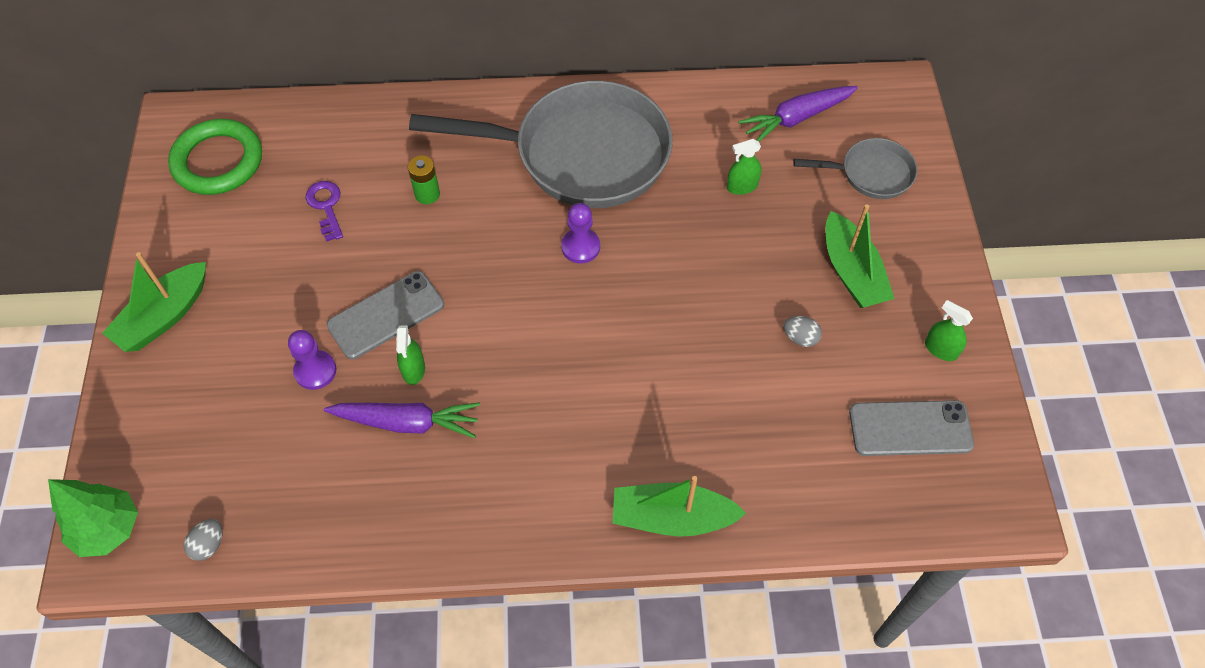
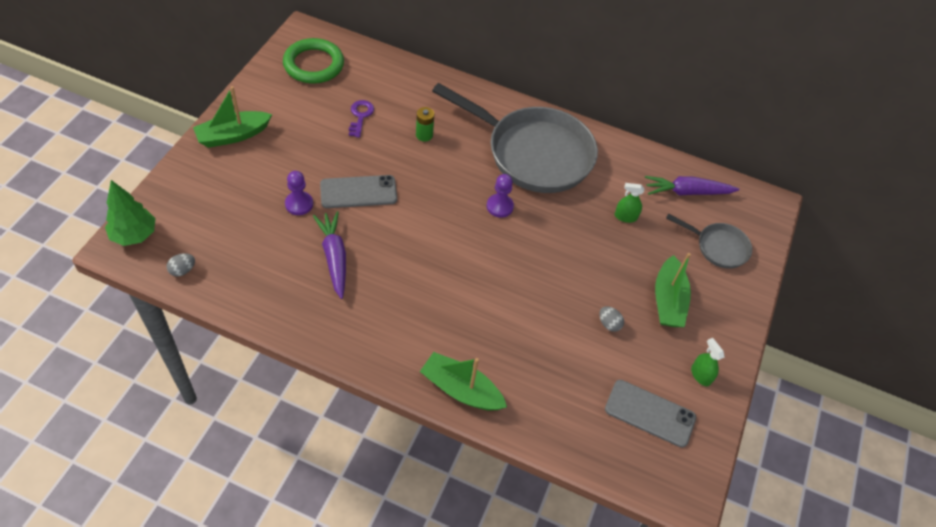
camera: 20 degrees right, 5 degrees down
(407, 422) = (334, 257): purple carrot -> purple carrot turned 135 degrees counterclockwise
(413, 369) = (356, 230): green spray bottle -> none

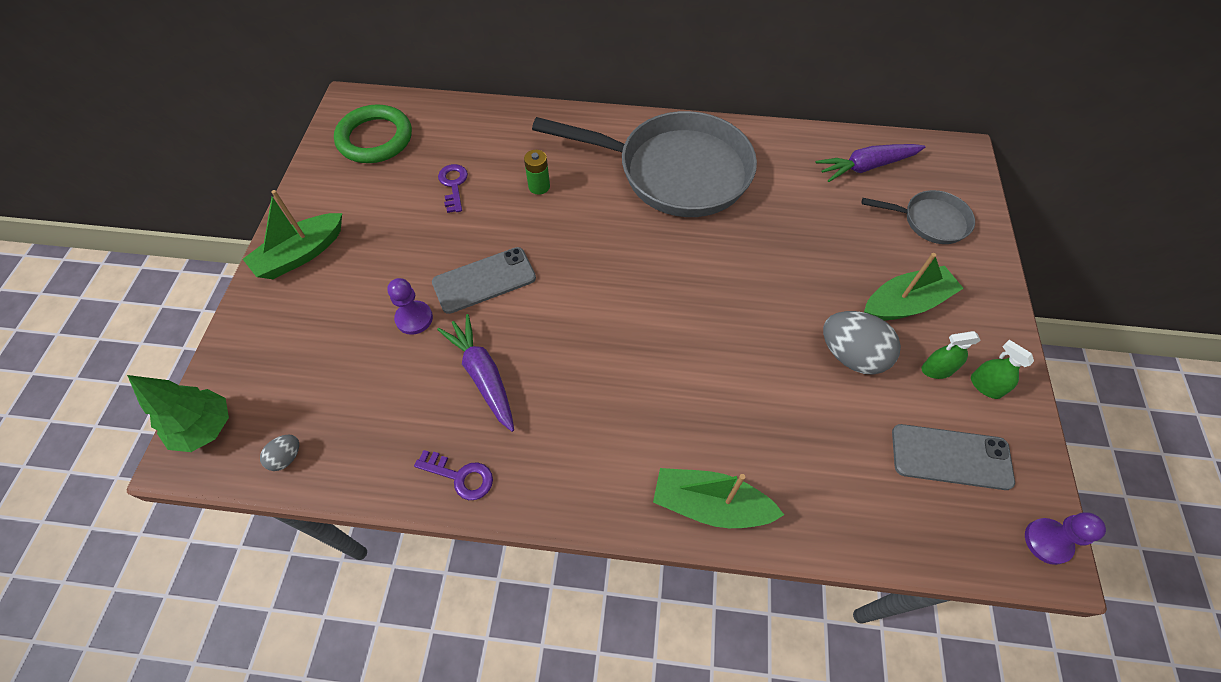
camera: 10 degrees left, 5 degrees up
(295, 318) = (460, 476): none -> purple key
(499, 206) = (662, 247): purple pawn -> purple pawn (1047, 541)
(609, 324) = (851, 355): grey egg -> grey egg, size x2.07
(625, 217) = (812, 216): green spray bottle -> green spray bottle (937, 369)
(668, 300) = (905, 303): green boat -> green boat turned 105 degrees counterclockwise

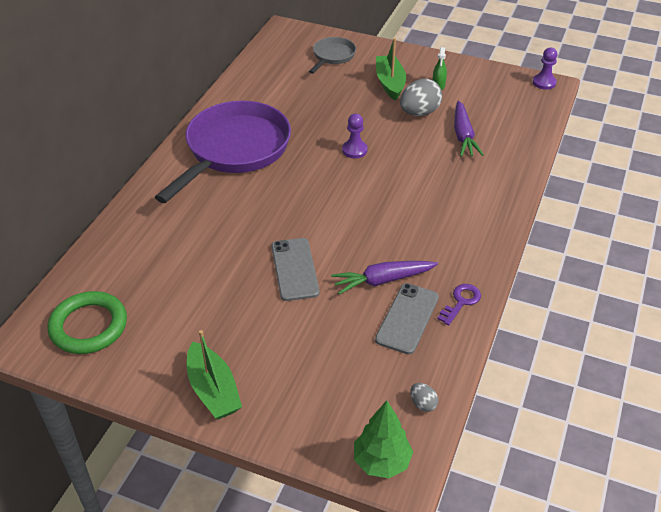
camera: 75 degrees left, 15 degrees down
(414, 318) = (316, 315): purple pawn -> purple pawn (354, 150)
(453, 185) = (181, 276): purple key -> none
(539, 186) = (211, 224): green battery -> none
(674, 171) = (234, 150): grey pan -> purple pan
(710, 505) = (503, 191): green boat -> none
(866, 167) = (276, 66): purple carrot -> purple carrot (463, 135)
(951, 457) = (492, 97): grey phone -> grey phone (407, 318)
(985, 386) = (453, 73): green spray bottle -> none

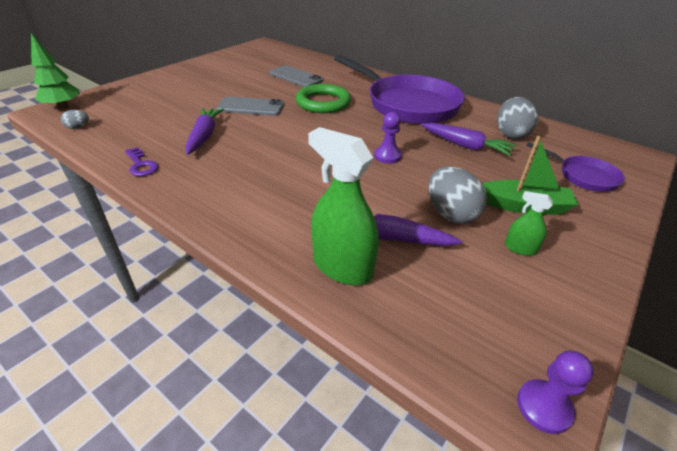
camera: 105 degrees right, 5 degrees down
(88, 326) = (260, 54): green ring -> green ring (323, 103)
(213, 390) = (179, 74): green boat -> none
(276, 86) = (511, 134): none -> grey egg
(312, 109) = (465, 146): none -> purple carrot
(332, 56) = (583, 176): grey pan -> purple pan
(407, 318) = (155, 138): grey phone -> grey phone (296, 77)
(503, 151) = (342, 266): none -> green spray bottle

